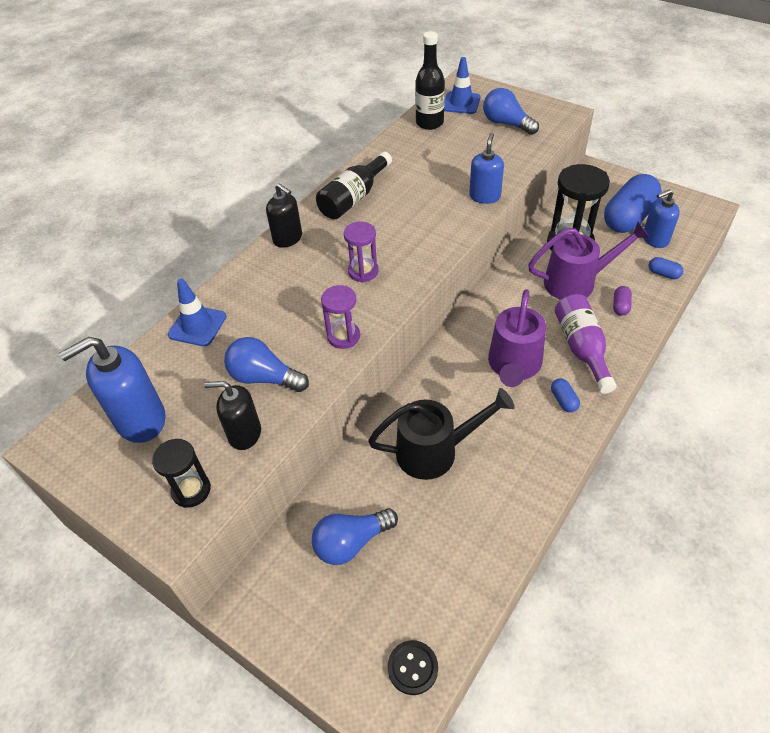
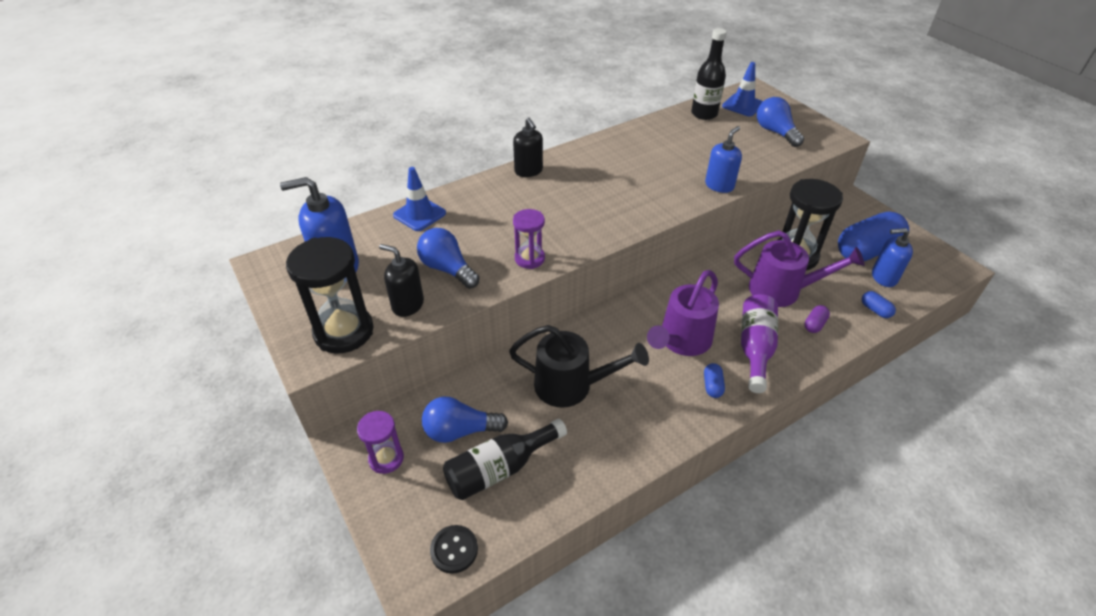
camera: 20 degrees right, 5 degrees down
(191, 490) = (344, 332): black hourglass -> black hourglass, size x1.74
(354, 198) = (602, 155): black bottle -> black bottle (500, 469)
(363, 271) = (576, 214): purple hourglass -> purple hourglass (386, 458)

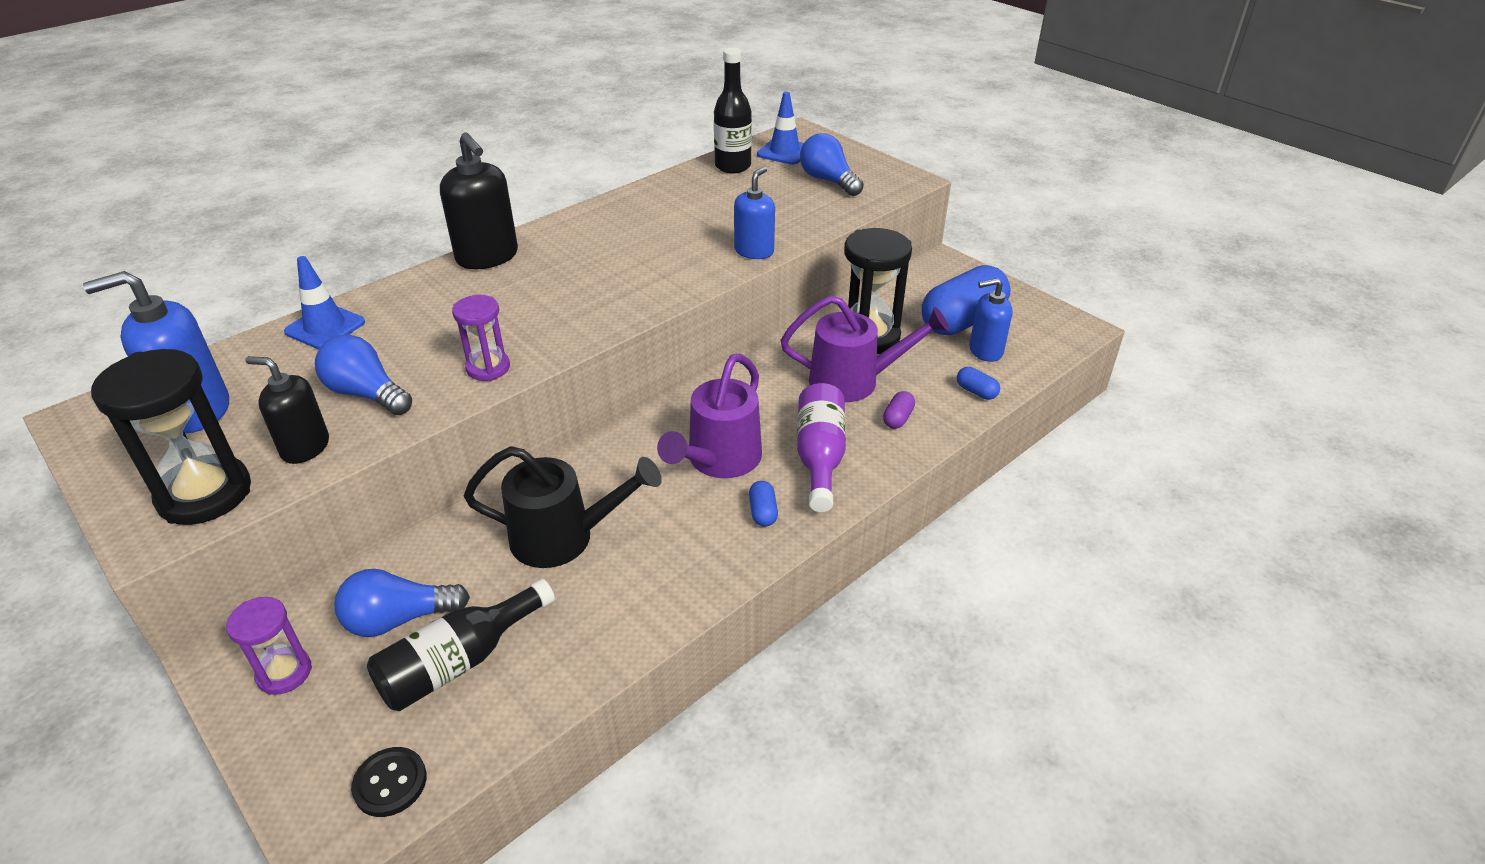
camera: 10 degrees left, 5 degrees down
(528, 171) = (487, 257): black soap dispenser -> black soap dispenser, size x1.53

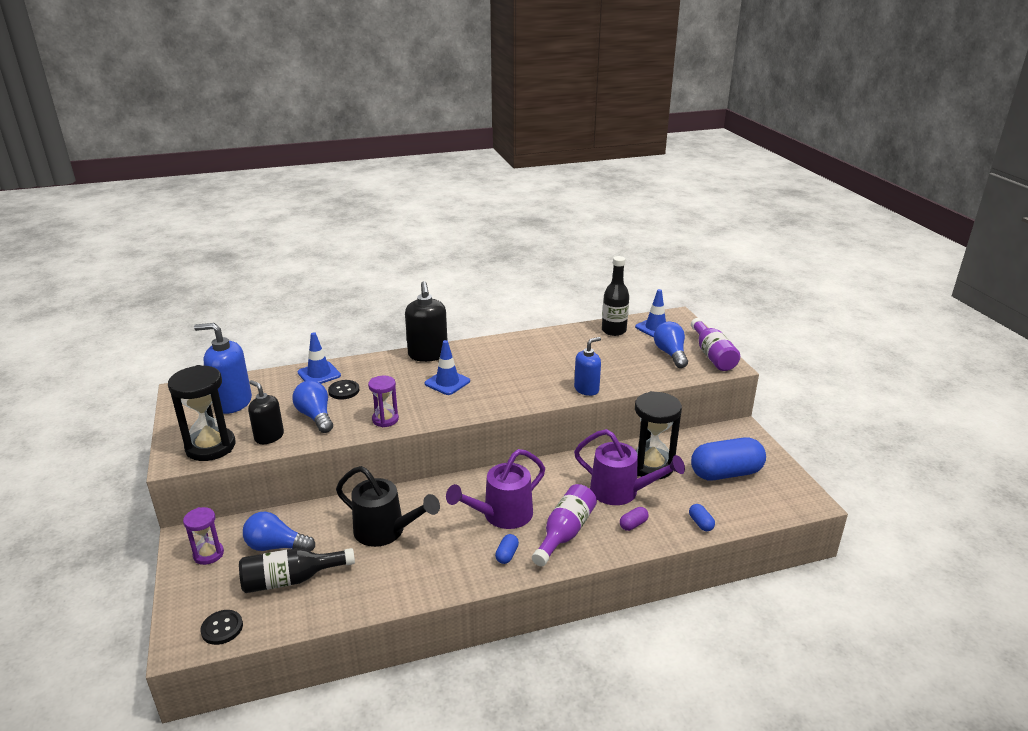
camera: 25 degrees right, 10 degrees down
(387, 342) = (344, 391): none -> black button
(547, 290) = (447, 382): none -> blue traffic cone
(880, 171) = (712, 355): none -> purple bottle
(985, 351) = (727, 498): blue soap dispenser -> none

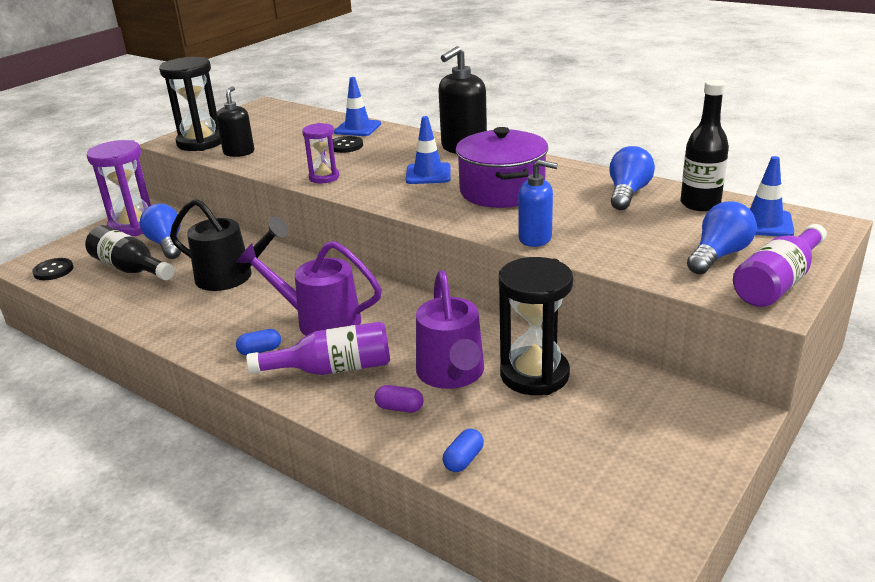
camera: 55 degrees right, 0 degrees up
(208, 554) = (133, 226): purple hourglass -> purple hourglass, size x1.74
(232, 403) = (270, 123): blue soap dispenser -> none
(315, 416) = (290, 154): blue light bulb -> blue light bulb (627, 193)
(386, 531) = (232, 277): black watering can -> black watering can turned 60 degrees counterclockwise
(512, 371) = (502, 191): none -> purple pot
(726, 473) = (605, 440): blue capsule -> none

